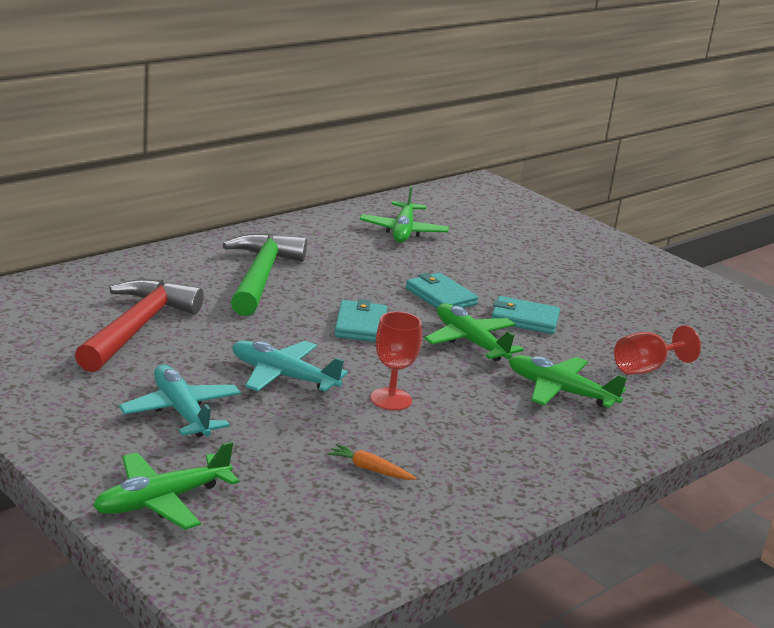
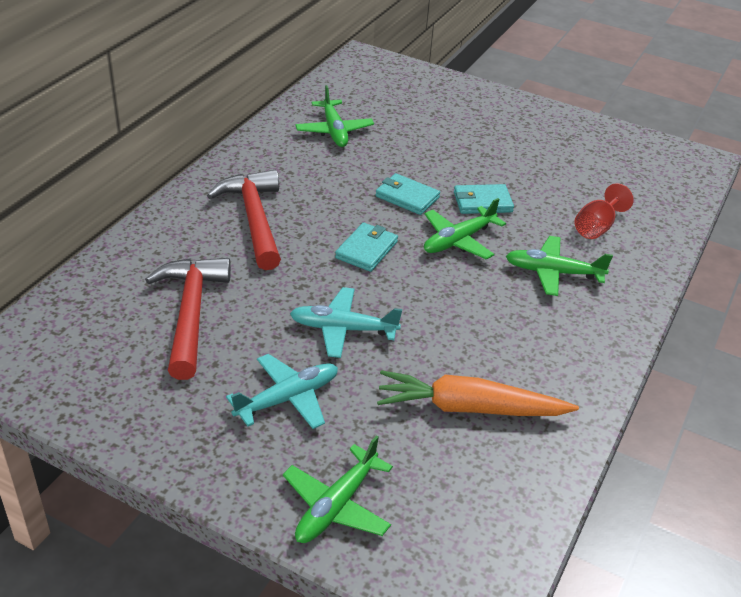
camera: 20 degrees left, 15 degrees up
(181, 411) = (288, 398): turquoise plane -> turquoise plane turned 105 degrees clockwise
(261, 277) = (254, 219): green hammer -> red hammer
(360, 325) = (366, 250): turquoise wallet -> turquoise wallet turned 45 degrees clockwise
(370, 469) = (470, 408): orange carrot -> orange carrot, size x2.47
(391, 399) = (439, 325): red goblet -> none
(470, 341) = (458, 240): green plane -> green plane turned 75 degrees counterclockwise

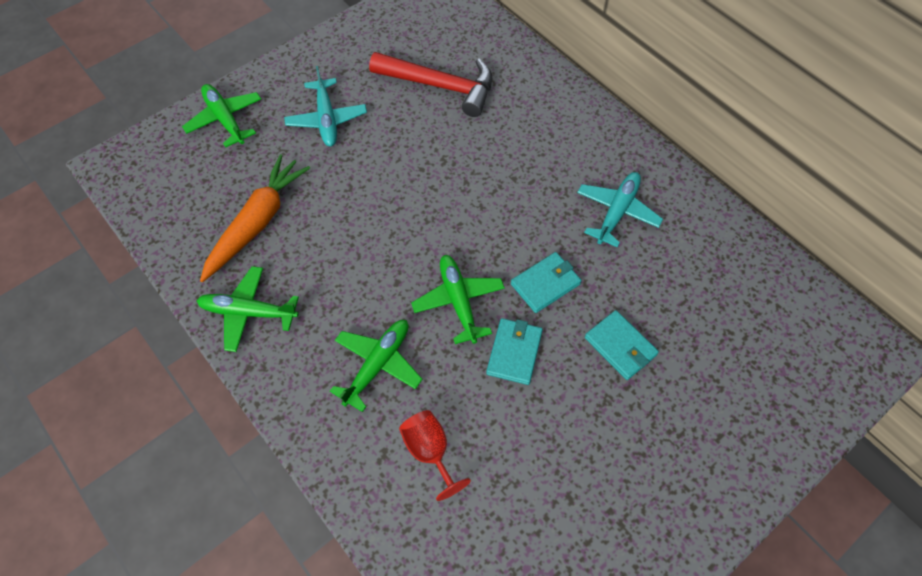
camera: 115 degrees right, 20 degrees up
(254, 219) = (547, 151): red hammer -> none
(334, 131) = (691, 259): green plane -> green plane (248, 312)
(342, 329) = (380, 171): turquoise plane -> turquoise plane (617, 212)
(366, 250) = (473, 220): turquoise wallet -> turquoise wallet (620, 346)

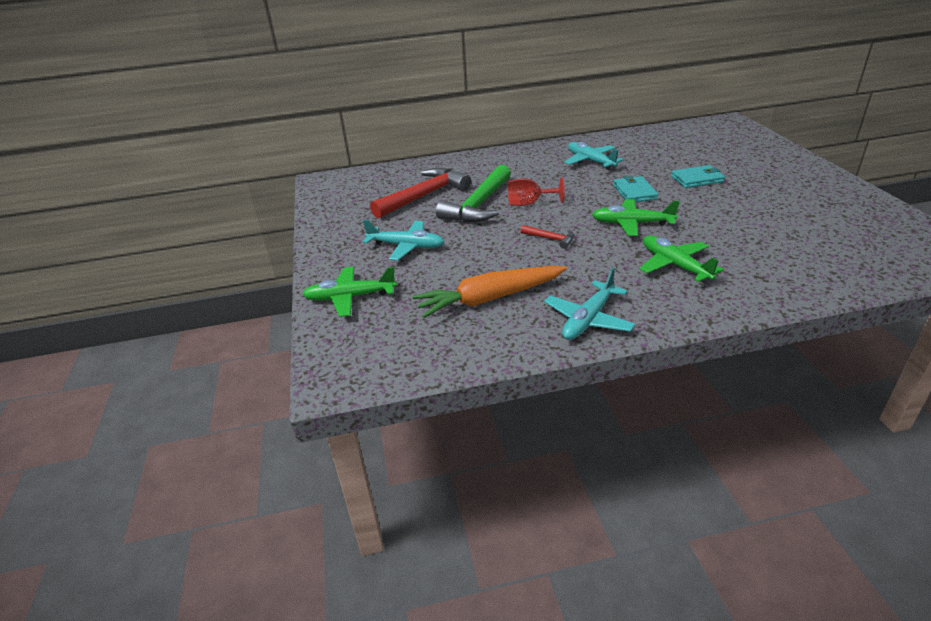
camera: 60 degrees left, 25 degrees down
(248, 312) = (588, 319): green plane -> turquoise plane
(257, 223) = (490, 299): orange carrot -> orange carrot turned 75 degrees counterclockwise
(390, 234) = (550, 239): none -> red hammer
(430, 452) = (762, 257): red goblet -> red goblet (529, 204)
(441, 142) = (478, 205): none -> green hammer
(514, 352) = (686, 212): turquoise wallet -> none

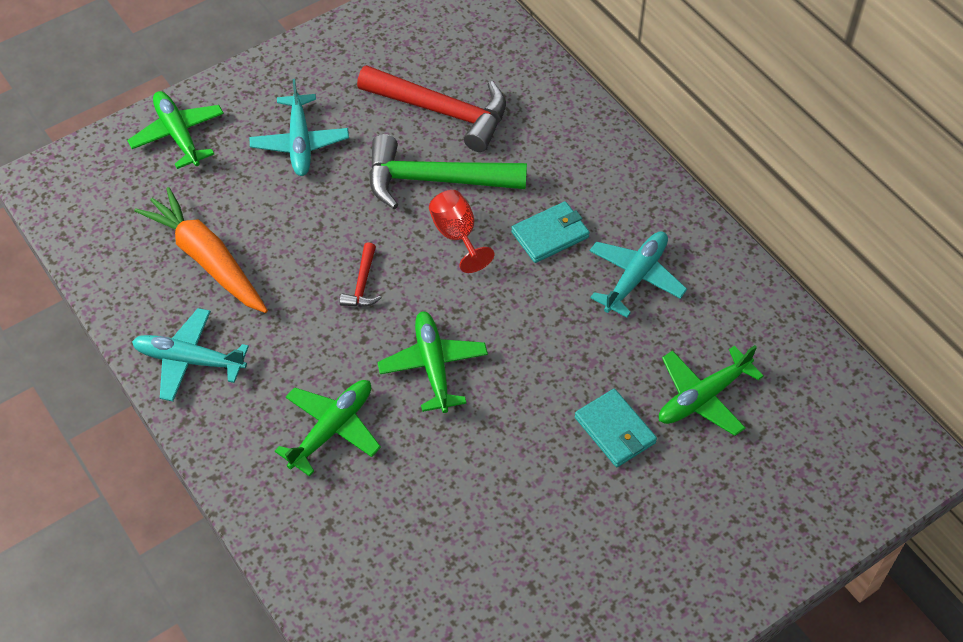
camera: 65 degrees right, 20 degrees up
(634, 192) = (537, 354): turquoise wallet -> turquoise wallet (550, 234)
(679, 156) = (703, 397): none -> green plane

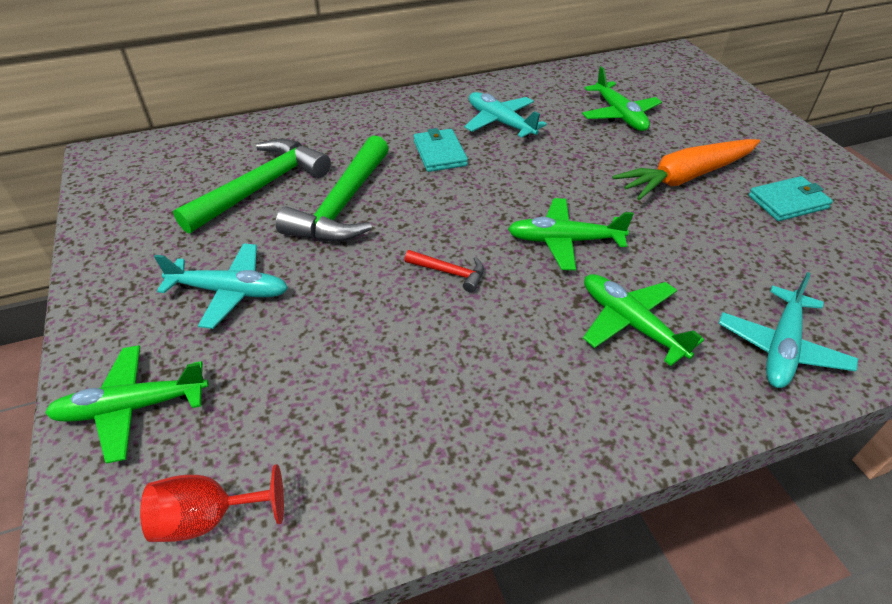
camera: 75 degrees left, 10 degrees down
(189, 360) = (512, 444): turquoise plane -> turquoise plane (781, 348)
(207, 259) = (359, 403): orange carrot -> orange carrot (686, 177)
(442, 112) = (261, 187): red hammer -> green hammer
(457, 235) = (416, 202): red goblet -> red goblet (208, 518)
(615, 430) = (646, 156): turquoise wallet -> turquoise wallet (788, 202)

